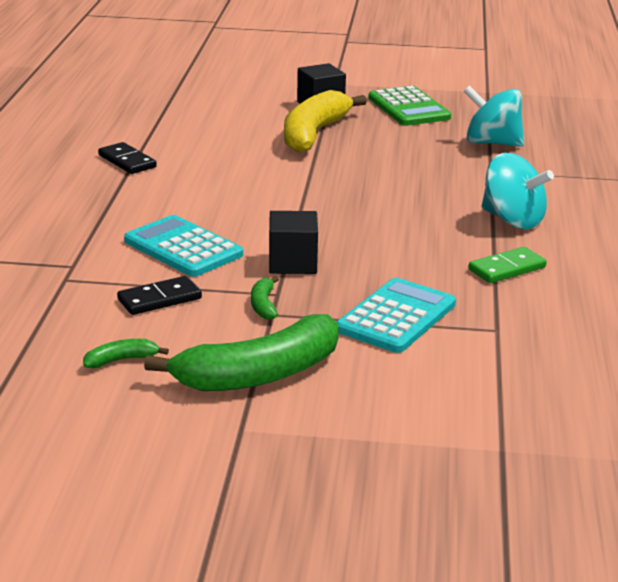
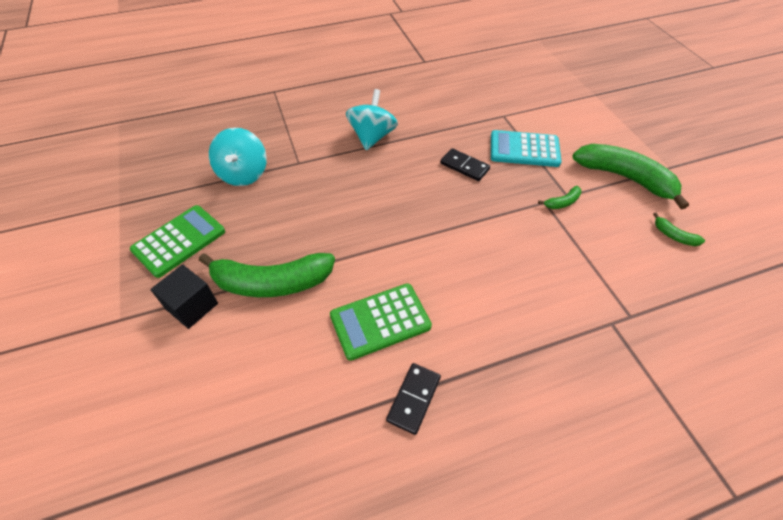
camera: 115 degrees left, 25 degrees up
(159, 299) = (602, 251): black domino -> black domino (464, 166)
(183, 248) = (532, 272): turquoise calculator -> none
(216, 165) = (380, 321): none -> green calculator
(292, 263) = (503, 209): black cube -> none
(314, 134) = (271, 282): yellow banana -> green banana
(507, 269) = (436, 126): green domino -> none

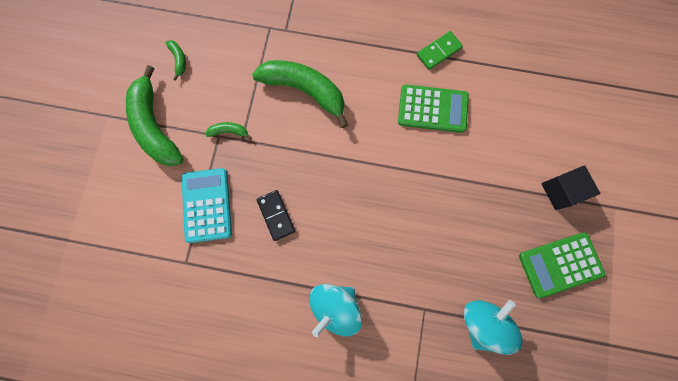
camera: 150 degrees left, 25 degrees up
(271, 282) = (496, 181): green banana -> green banana (305, 91)
(413, 399) = (439, 52): black domino -> green domino
(524, 149) = (207, 205): turquoise calculator -> turquoise calculator turned 135 degrees counterclockwise

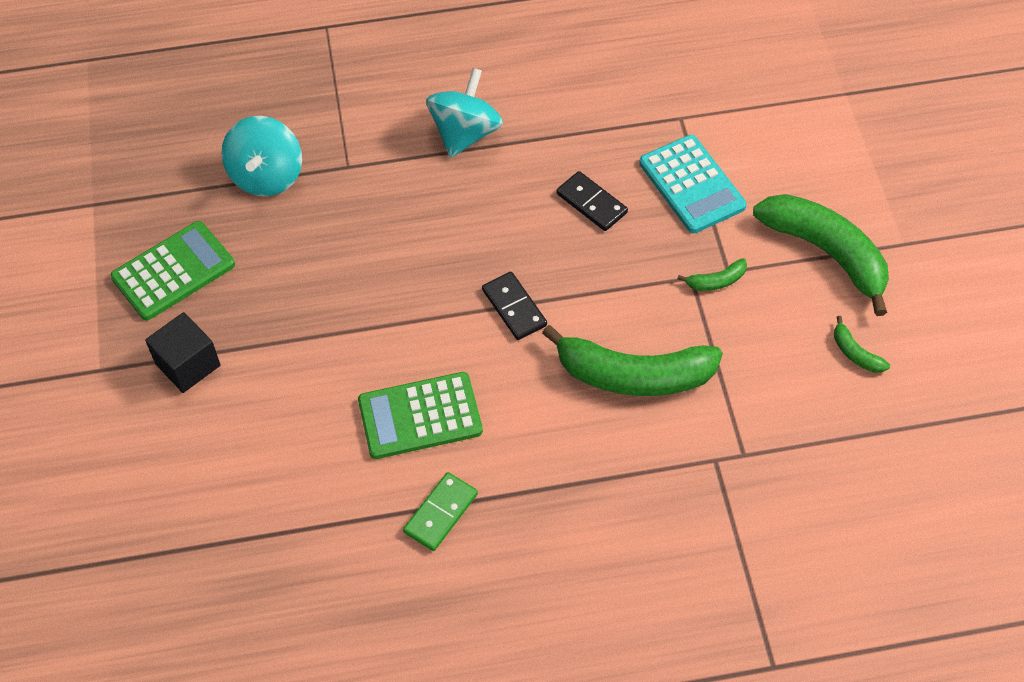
camera: 160 degrees right, 20 degrees down
(354, 158) = (514, 308): none -> black domino

